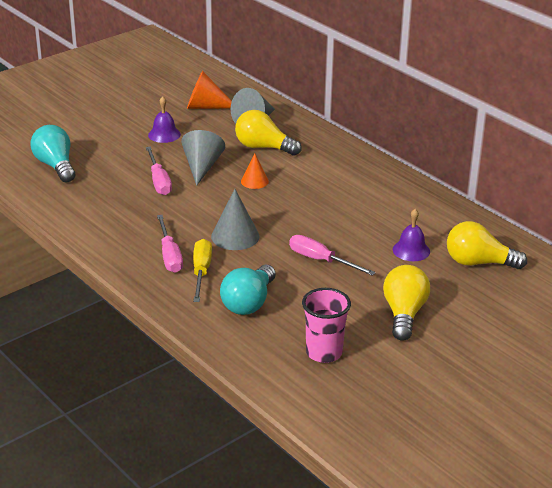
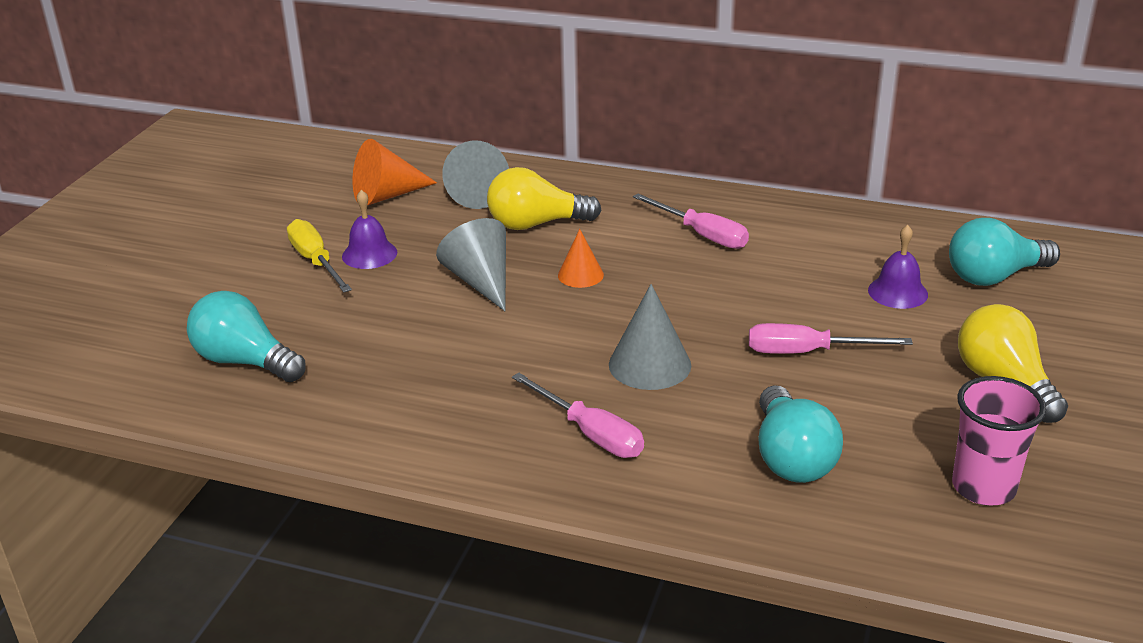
camera: 30 degrees left, 0 degrees up
(159, 181) = (441, 325): pink screwdriver -> pink screwdriver (702, 235)
(201, 272) = (667, 439): yellow screwdriver -> yellow screwdriver (316, 261)
(478, 263) = (994, 276): yellow light bulb -> turquoise light bulb

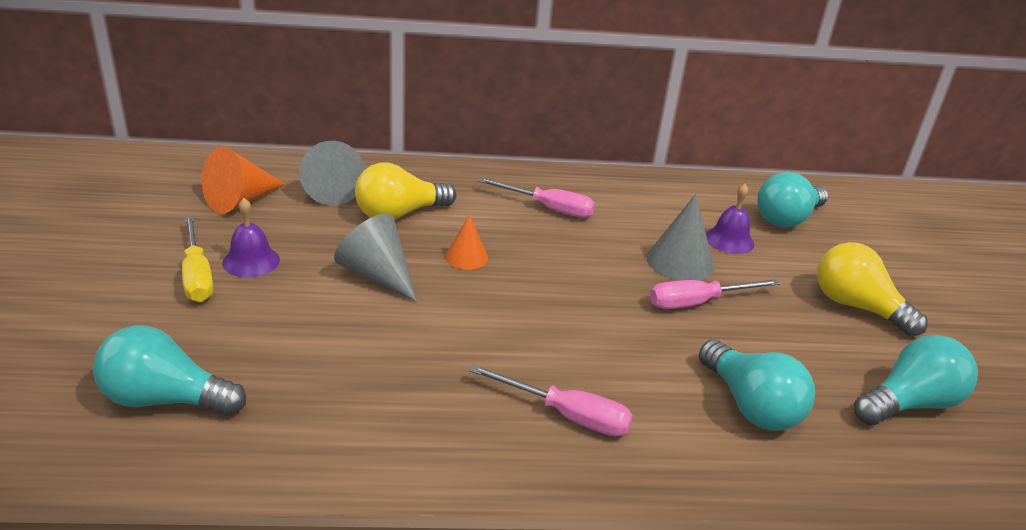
camera: 25 degrees left, 0 degrees up
(316, 261) = (197, 275): yellow screwdriver -> yellow screwdriver turned 150 degrees counterclockwise
(649, 364) = (577, 335): grey cone -> grey cone (680, 262)
(983, 487) = (909, 403): pink cup -> turquoise light bulb

